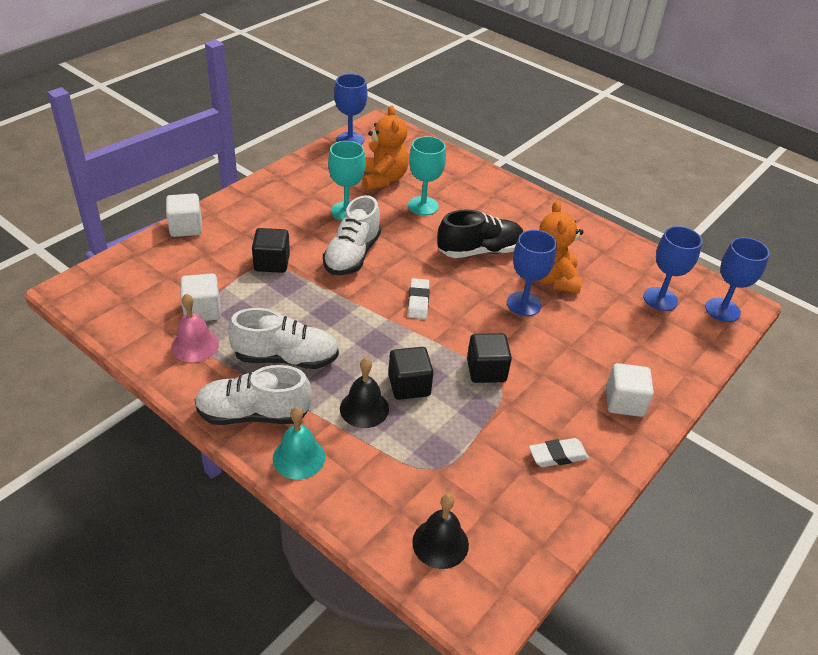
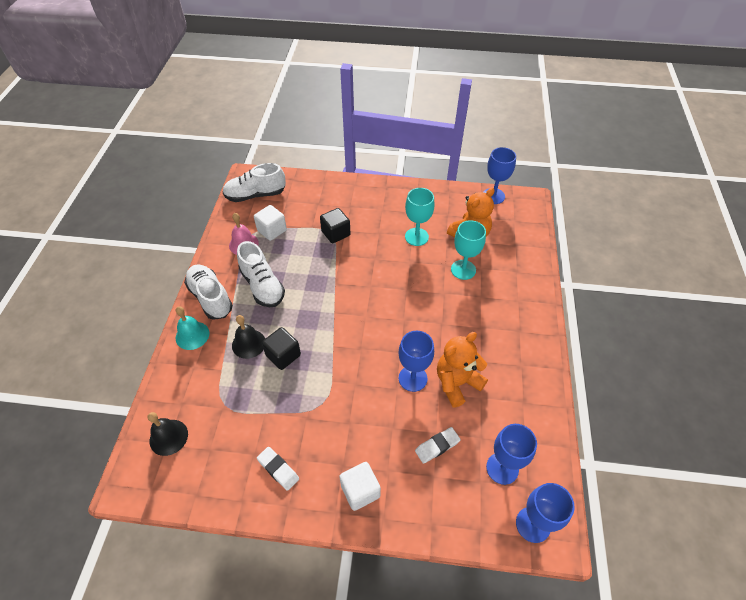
camera: 60 degrees right, 10 degrees up
(186, 227) = (332, 183): white cube -> none
(352, 255) = (377, 263): white shoe -> white shoe (255, 195)
(418, 301) = (363, 319): white eraser -> white eraser (437, 446)
(479, 251) = (446, 325): black shoe -> none
(486, 370) = (327, 389): black cube -> none

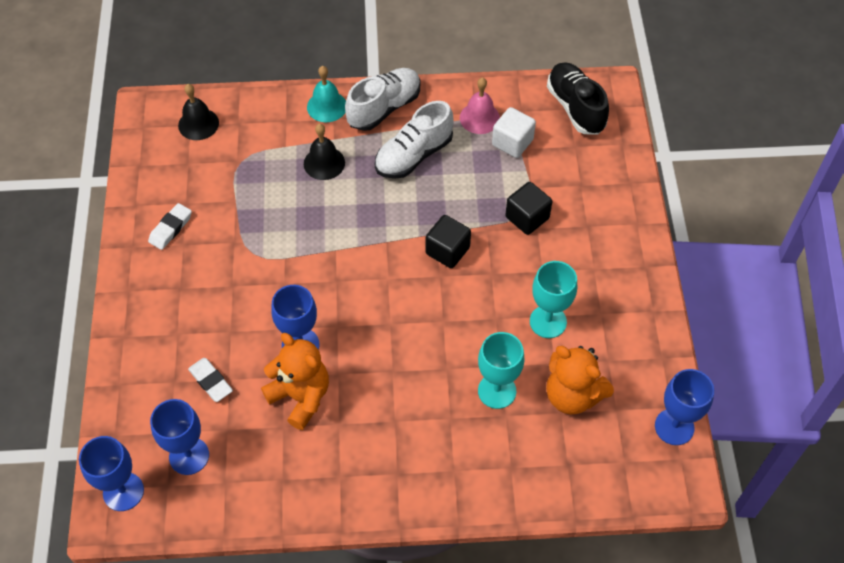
camera: 80 degrees right, 5 degrees up
(255, 195) = (575, 107): white shoe -> black shoe
(283, 355) = (313, 201): black cube -> black cube (447, 251)
(360, 491) = (152, 310): white cube -> none

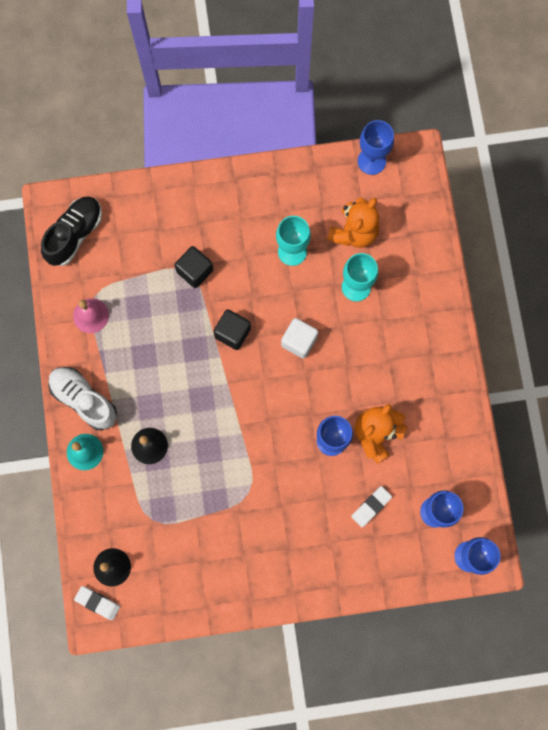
camera: 95 degrees left, 20 degrees up
(171, 228) = (229, 569): white eraser -> white eraser (98, 602)
(413, 155) = (136, 369): white shoe -> none
(512, 142) = (117, 286): white cube -> white cube (299, 341)
(575, 107) = (75, 234): black shoe -> black shoe turned 150 degrees clockwise

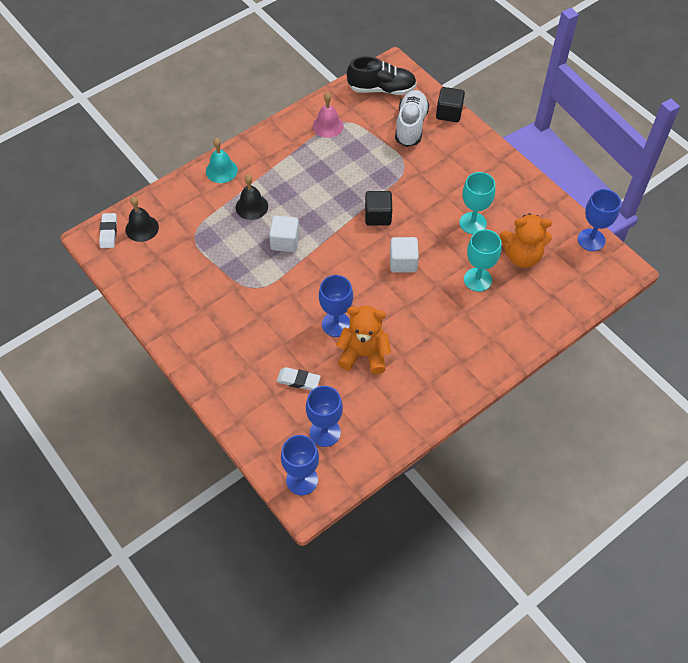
camera: 60 degrees right, 20 degrees down
(84, 400) = (261, 152): white shoe -> white shoe (411, 126)
(195, 271) = (409, 170): black cube -> black cube (449, 113)
(211, 436) = (285, 241): none -> white cube

